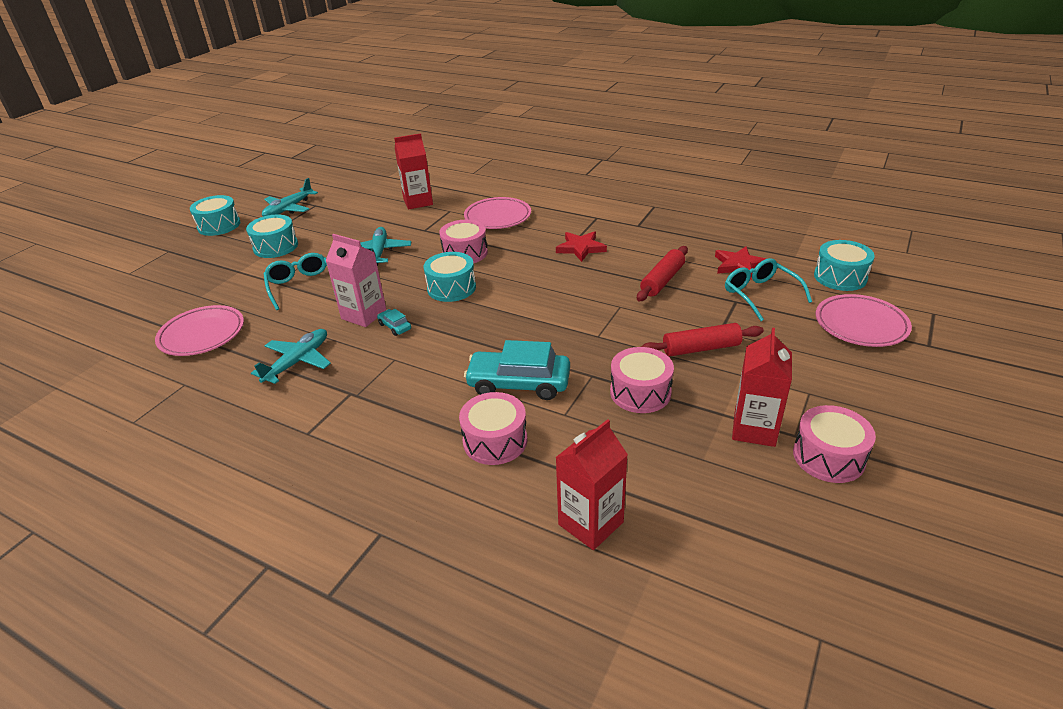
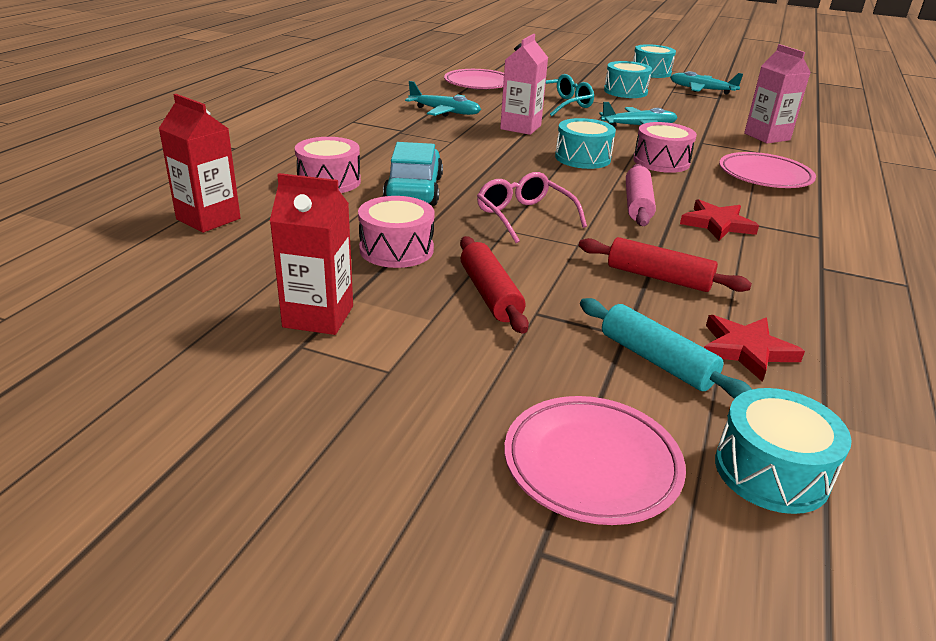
camera: 80 degrees right, 5 degrees down
(395, 326) = (503, 139): turquoise car -> none
(418, 202) = (767, 136): red carton -> pink carton
(549, 274) = (637, 204): none -> pink rolling pin
(573, 326) = (524, 216): none -> pink glasses
(760, 294) = (656, 361): turquoise glasses -> turquoise rolling pin
(828, 457) = (252, 366): pink drum -> none

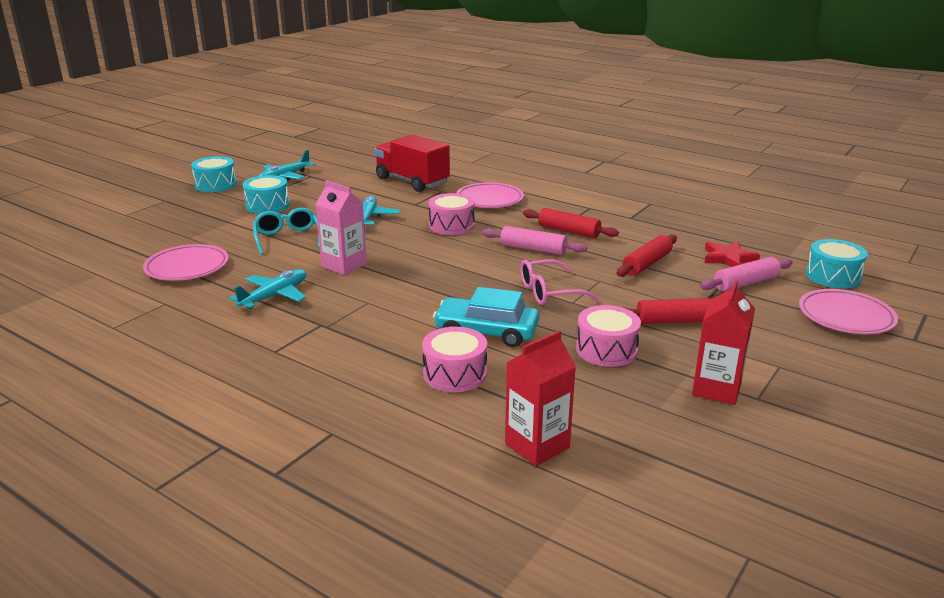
camera: 75 degrees left, 5 degrees down
(582, 158) = (433, 252): turquoise drum -> none
(656, 361) = (745, 283): turquoise rolling pin -> pink rolling pin
(717, 224) = (568, 231): red star -> red rolling pin
(767, 136) = (412, 181): pink carton -> red truck

